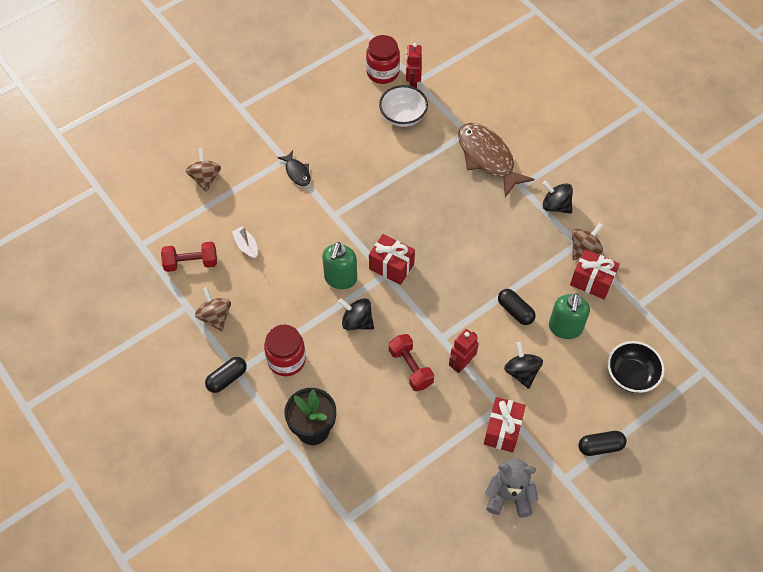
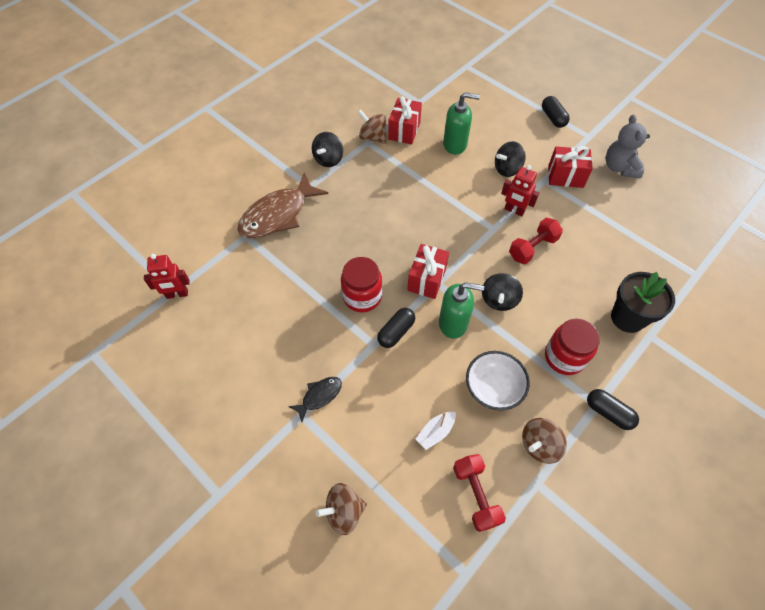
camera: 100 degrees left, 0 degrees up
(382, 72) = (159, 328): red jar -> red jar (362, 296)
(403, 116) = (226, 297): white bowl -> white bowl (493, 388)
(515, 311) = (449, 178): black capsule -> black capsule (396, 332)
(631, 375) = (485, 104): black bowl -> none

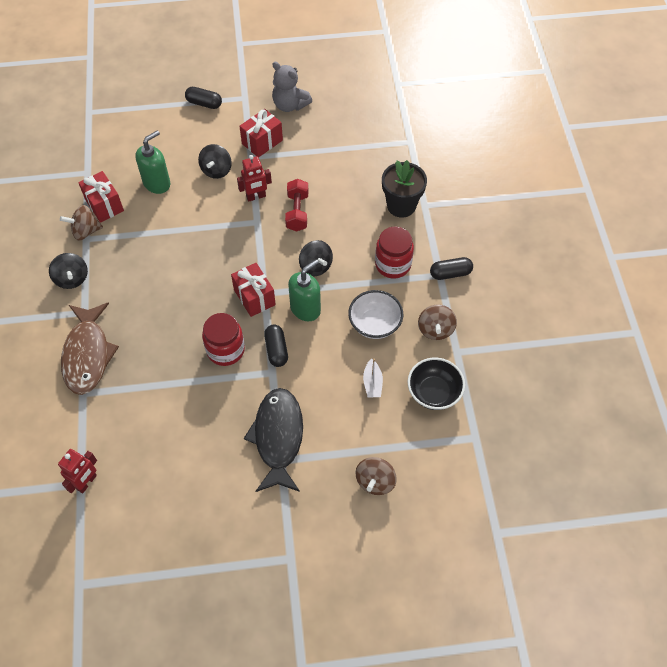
camera: 50 degrees left, 0 degrees up
(319, 396) = (278, 437): black fish -> black fish, size x2.05
(476, 495) = (434, 392): red dumbbell -> black bowl

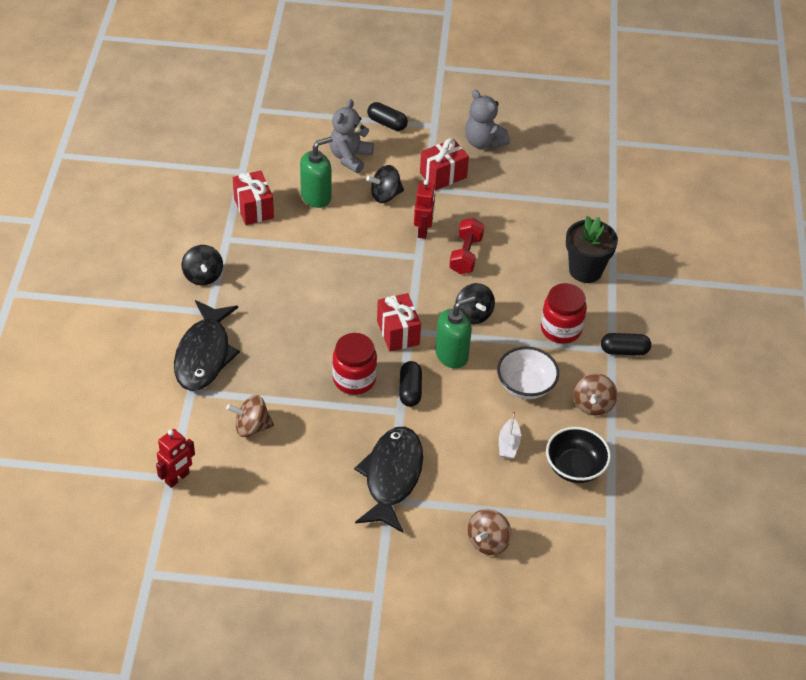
camera: 10 degrees right, 10 degrees down
(85, 231) = (227, 231): brown spinning top -> brown spinning top (251, 427)
(87, 354) = (204, 354): brown fish -> black fish
(179, 141) = (350, 157): none -> grey teddy bear
(216, 170) = (385, 195): black spinning top -> black spinning top turned 45 degrees clockwise
(256, 197) = (423, 230): red robot -> red robot turned 75 degrees counterclockwise

